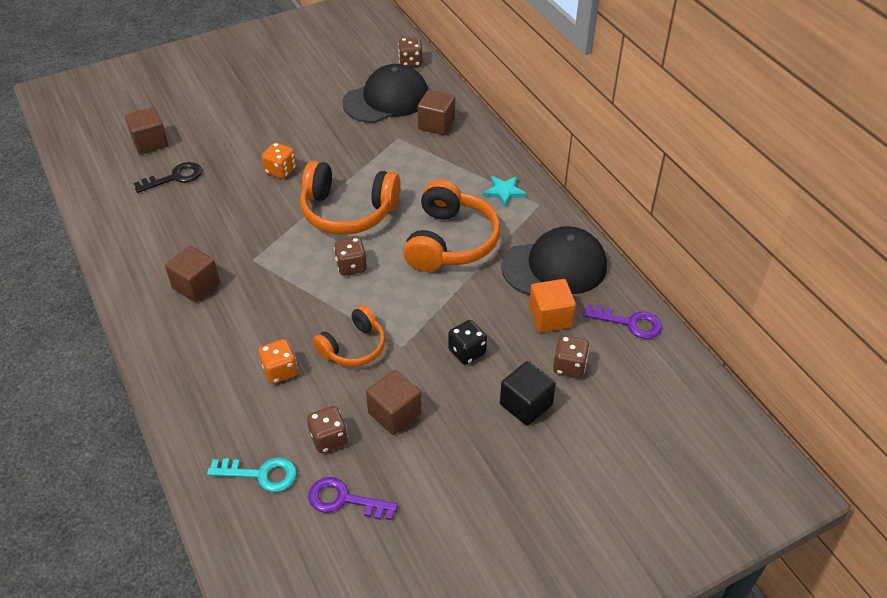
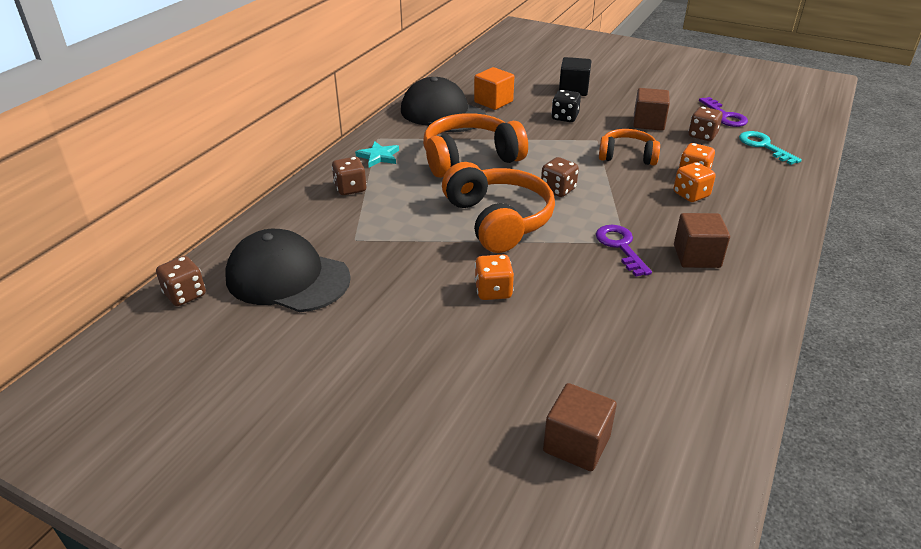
camera: 125 degrees left, 10 degrees down
(175, 177) = (601, 369): black key -> none
(257, 343) = (691, 195): none -> orange dice
(436, 124) = (308, 225): brown cube -> none
(569, 366) = (525, 86): brown dice -> brown dice (350, 188)
(629, 323) = (462, 79): purple key -> purple key (620, 246)

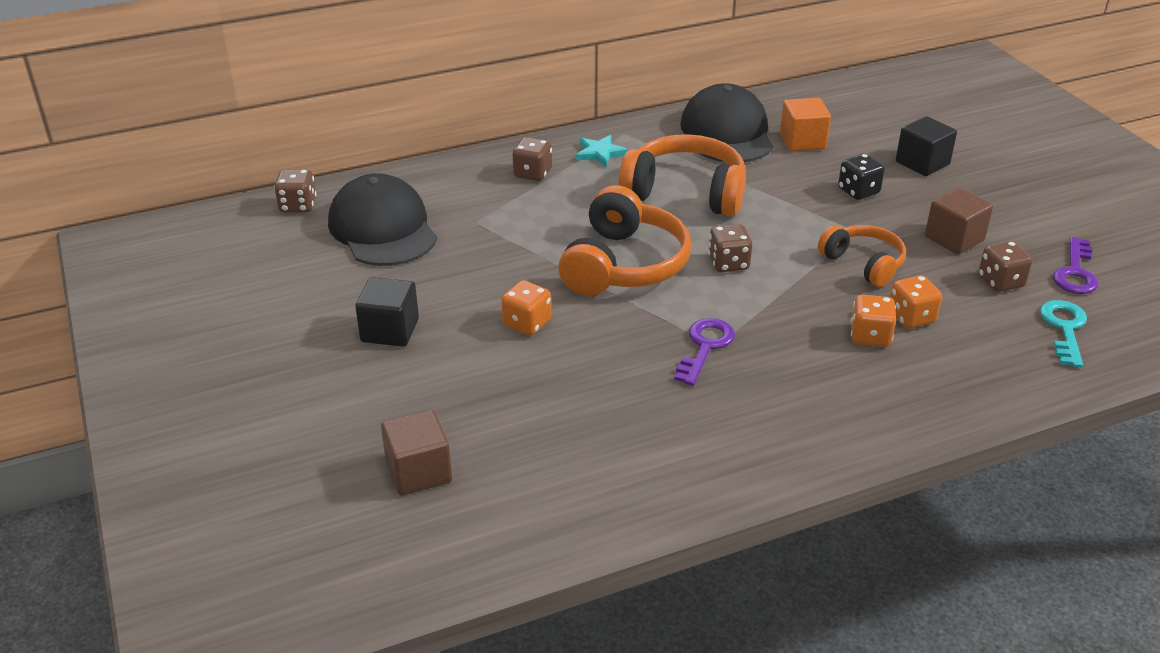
camera: 40 degrees right, 0 degrees up
(402, 351) = (390, 330): none -> black cube
(696, 256) = (770, 396): brown cube -> none

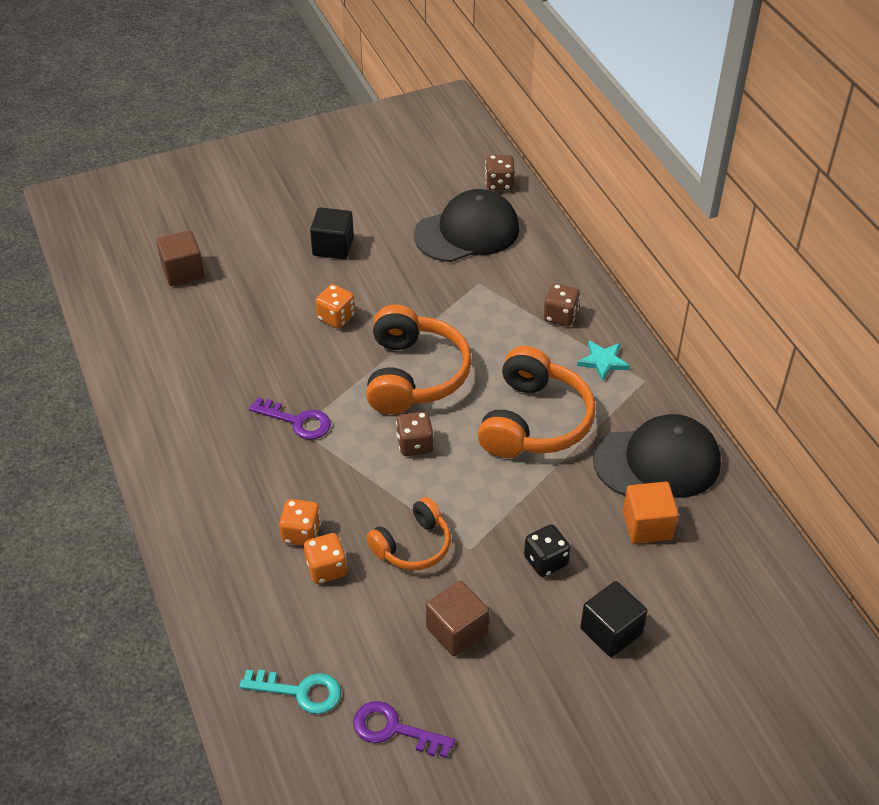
camera: 90 degrees right, 10 degrees up
(624, 265) = (414, 375): orange headphones -> orange headphones turned 105 degrees counterclockwise
(1000, 282) = (379, 655): brown dice -> none

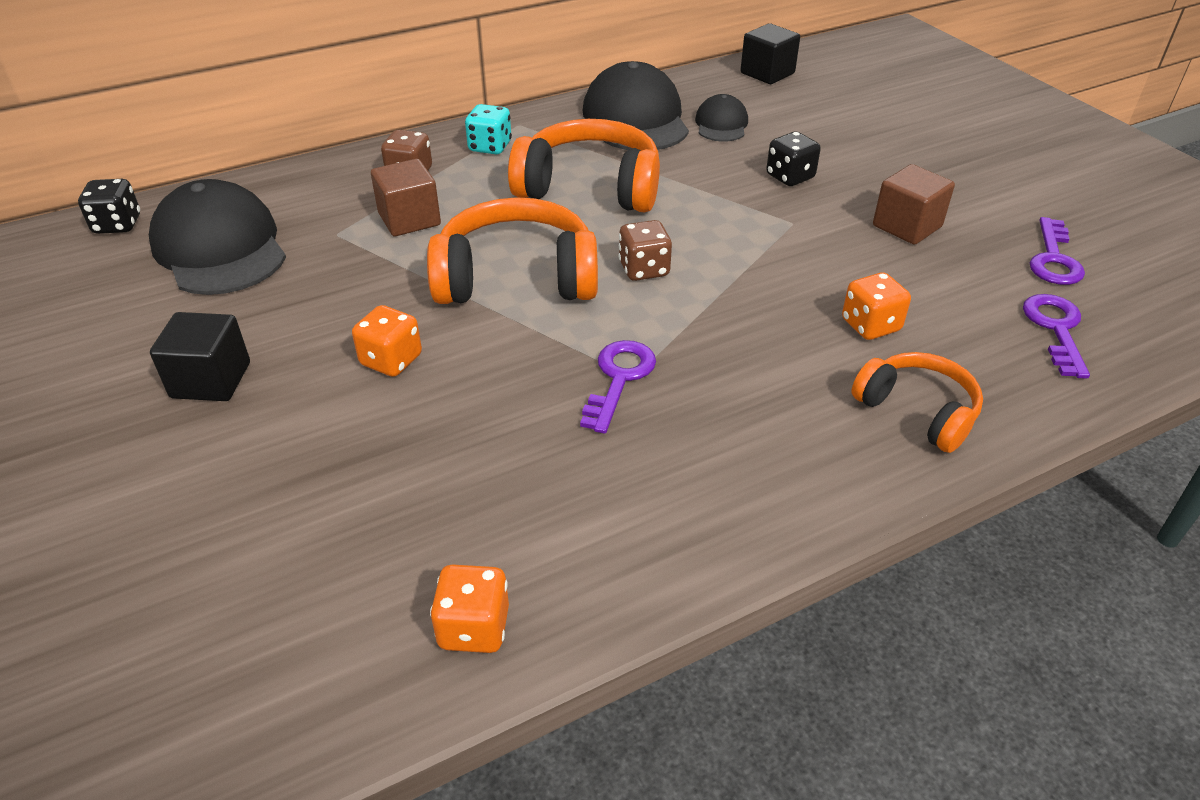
camera: 95 degrees left, 5 degrees down
(183, 271) = (224, 588): brown cube -> brown cube (409, 219)
(300, 691) = (1055, 329): turquoise key -> purple key
(301, 533) = (823, 353): orange dice -> orange dice (474, 628)
(413, 546) = (805, 261): orange headphones -> orange headphones (917, 411)
(499, 184) = (117, 225): brown dice -> black dice
(603, 361) = (490, 147): turquoise star -> turquoise dice
(611, 631) = (858, 142): black cube -> black cube (767, 73)
(647, 525) = (721, 124): orange cube -> black cap

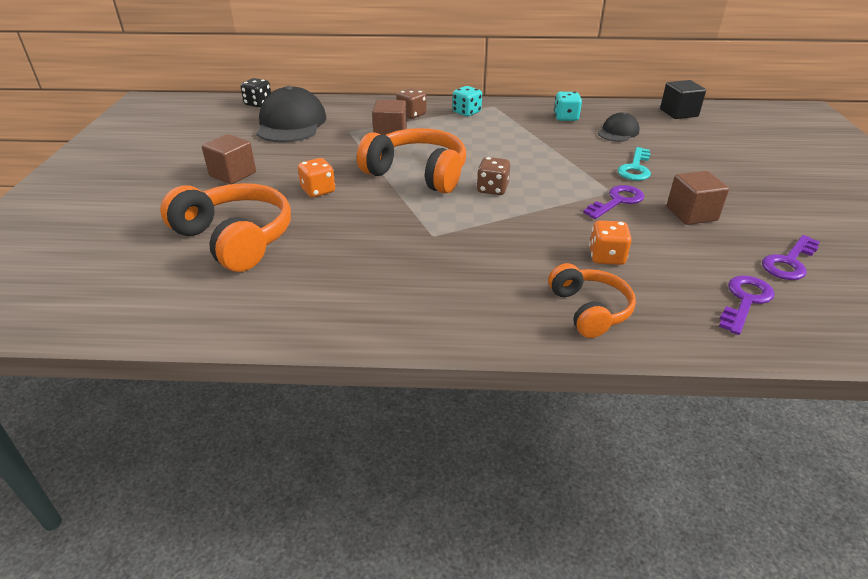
camera: 30 degrees right, 5 degrees down
(211, 380) = (233, 174): black cube -> brown cube
(474, 628) = (237, 313): orange dice -> none
(590, 187) = (503, 143): orange headphones -> orange headphones (236, 239)
(619, 378) = (423, 234): purple key -> purple key (617, 201)
(635, 119) = (566, 118): black cap -> turquoise dice
(790, 177) = (635, 168): black dice -> turquoise key

